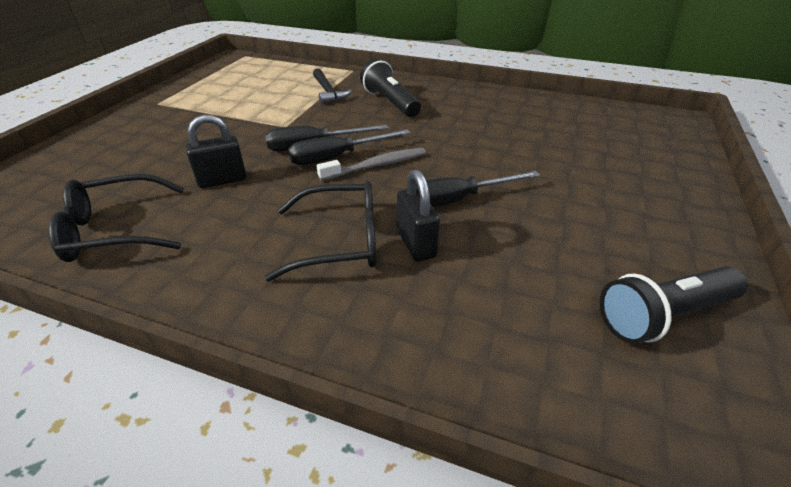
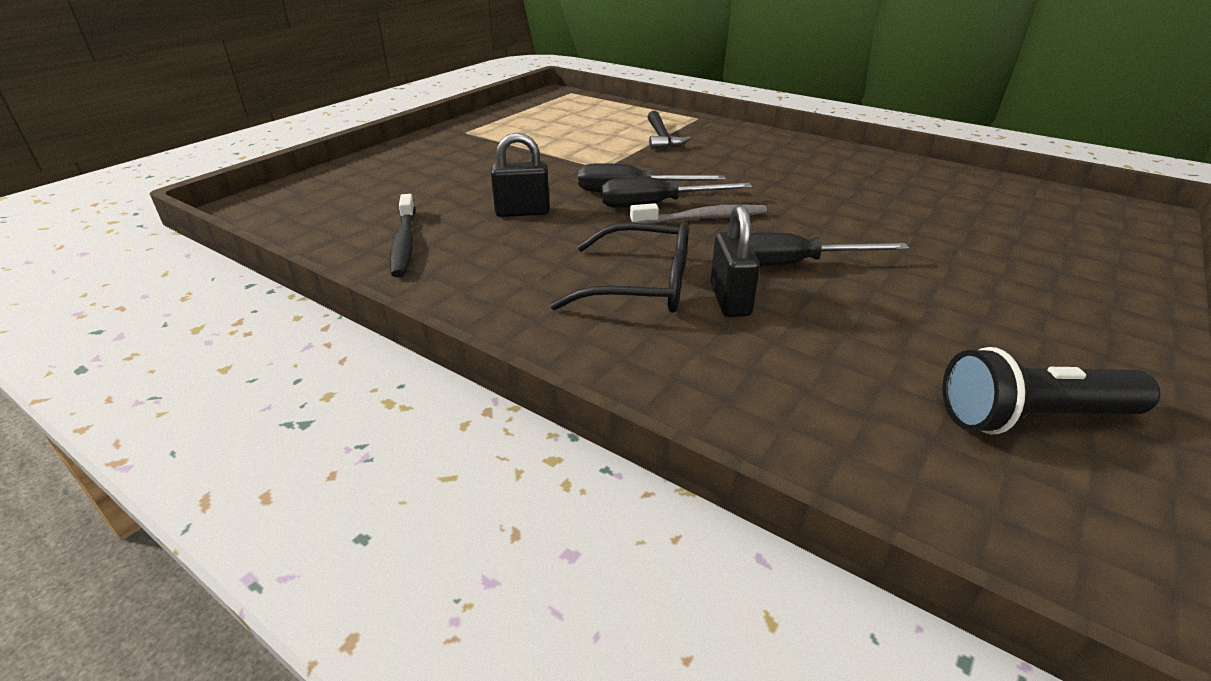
camera: 15 degrees right, 5 degrees down
(115, 230) = (404, 243): black glasses -> black toothbrush
(390, 102) = (736, 156): black flashlight -> none

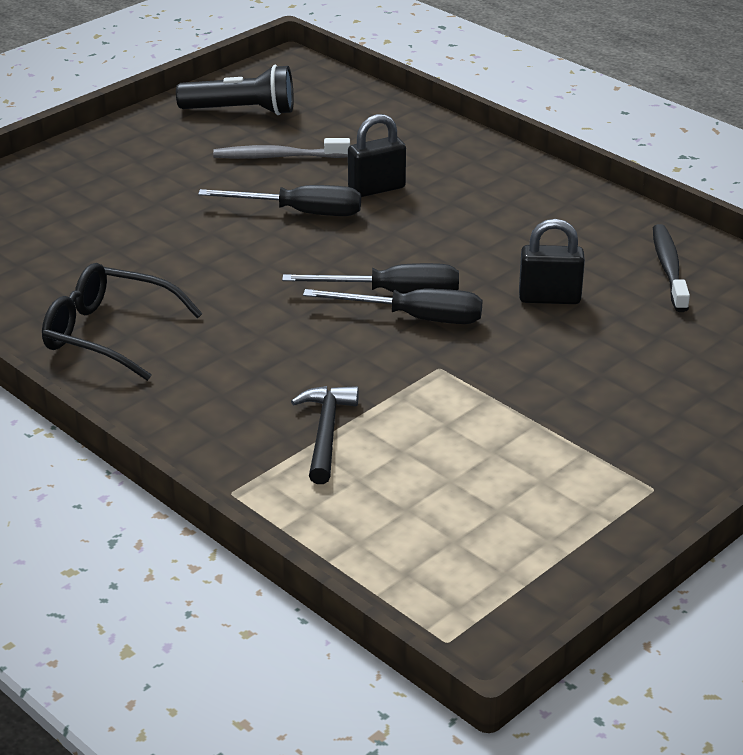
camera: 170 degrees left, 0 degrees up
(641, 285) = (444, 206): black glasses -> black glasses (108, 334)
(702, 218) = (352, 270): grey toothbrush -> grey toothbrush (277, 157)
(730, 300) = (376, 189): black padlock -> black padlock turned 60 degrees clockwise

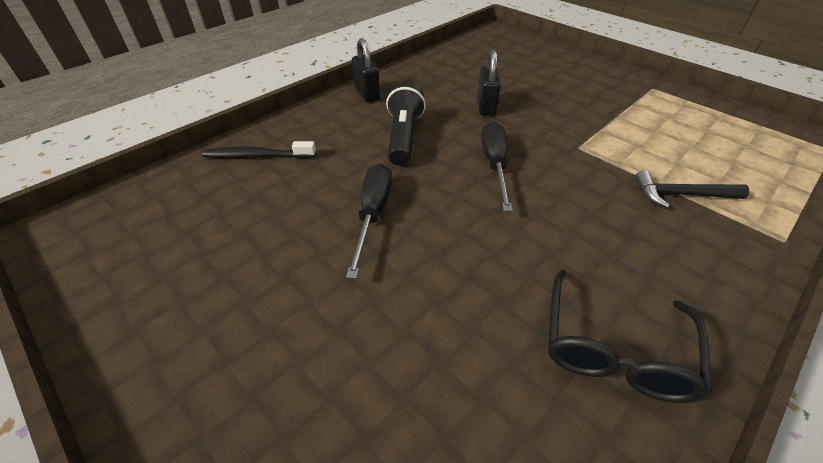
camera: 90 degrees left, 10 degrees up
(242, 111) = (146, 264): black flashlight -> black flashlight (403, 137)
(277, 157) = (262, 232): grey toothbrush -> none
(376, 189) = (338, 172): black padlock -> black padlock (367, 93)
(414, 318) = (523, 156): black screwdriver -> none
(669, 268) = (447, 71): black toothbrush -> black toothbrush (257, 156)

